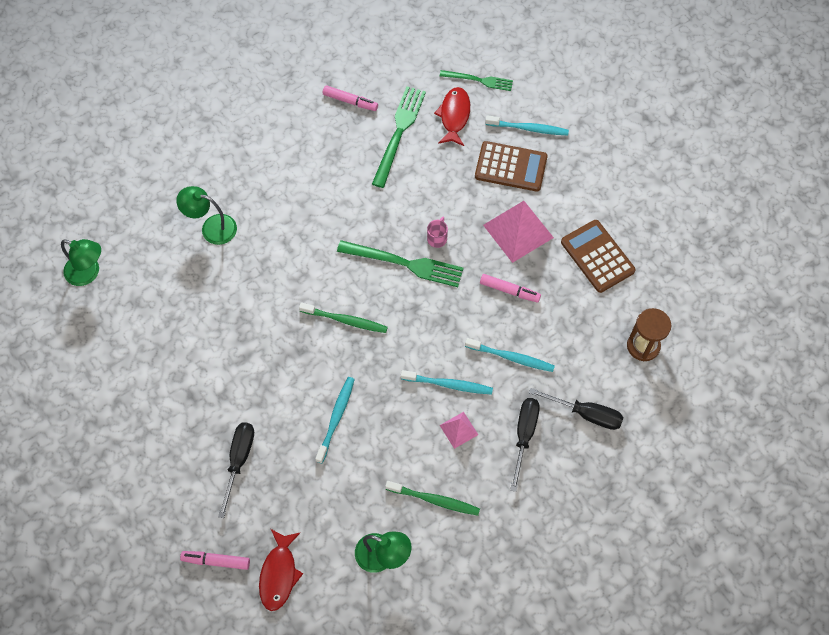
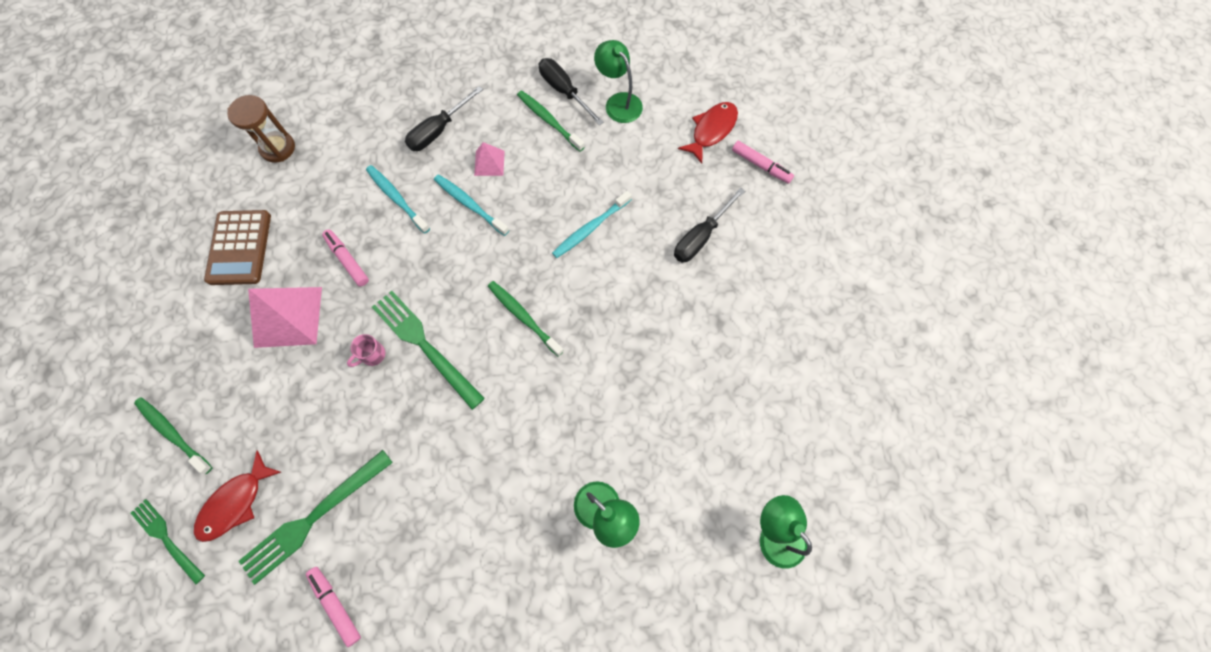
camera: 150 degrees left, 5 degrees up
(511, 167) = (232, 395): brown calculator -> none
(528, 128) = (173, 433): turquoise toothbrush -> green toothbrush
(586, 414) = (374, 121): black screwdriver -> black screwdriver (564, 91)

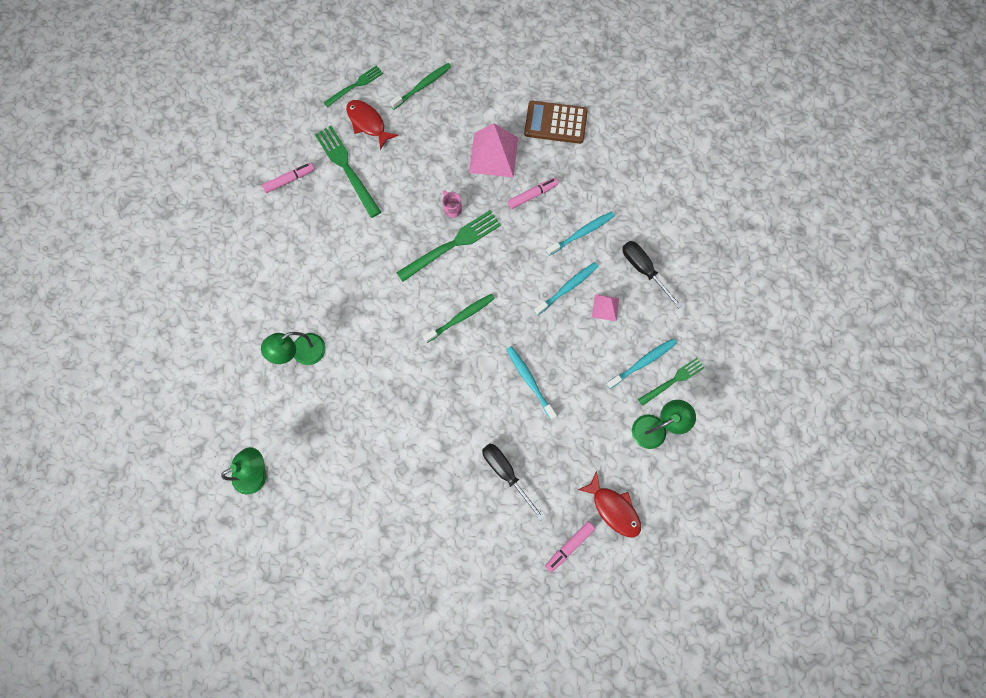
camera: 100 degrees right, 5 degrees up
(278, 148) = (642, 148): brown hourglass -> none
(548, 120) = (643, 362): green toothbrush -> turquoise toothbrush
(564, 91) = (673, 380): black screwdriver -> green fork

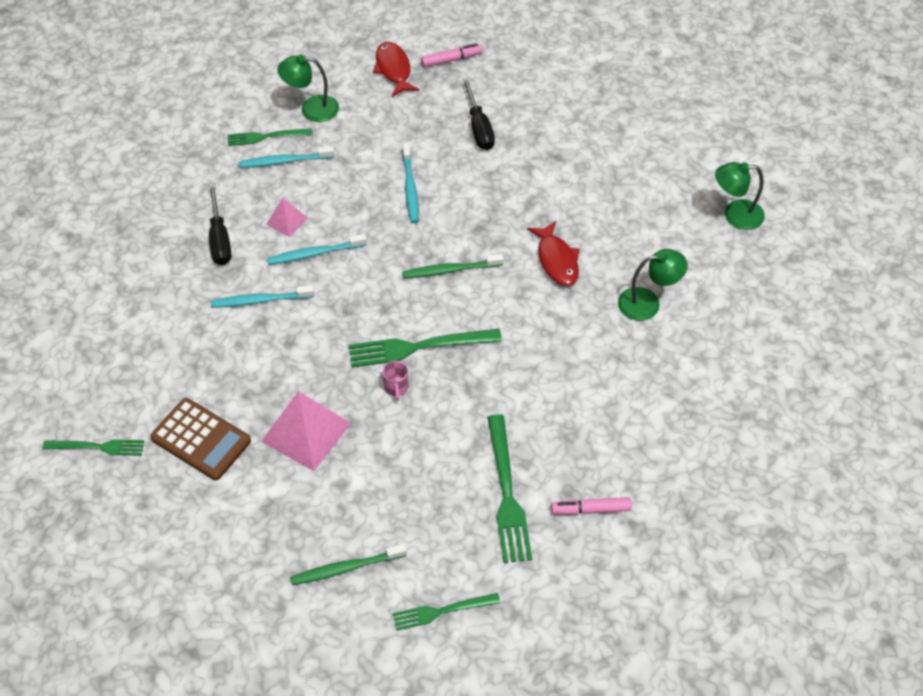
camera: 155 degrees left, 20 degrees down
(368, 123) = (450, 545): red fish -> red fish (557, 260)
(532, 195) = (289, 364): pink marker -> none
(614, 93) = (98, 447): none -> green fork

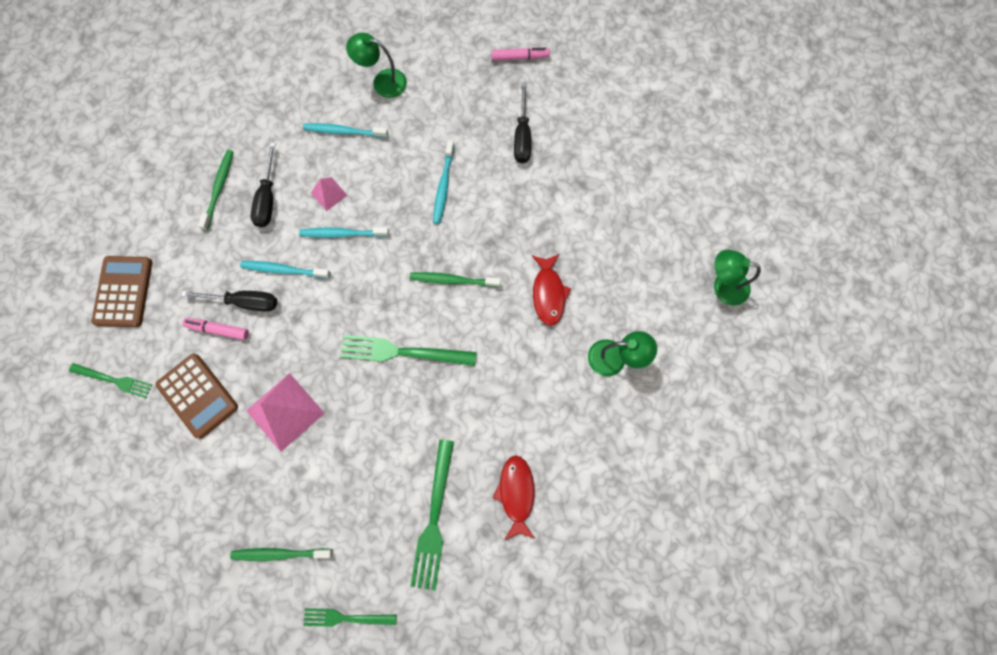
camera: 15 degrees right, 20 degrees up
(82, 360) = (123, 291): none -> brown calculator
(161, 241) = (219, 188): none -> green toothbrush
(225, 340) = (244, 302): none -> black screwdriver
(266, 137) = (335, 102): green fork -> none
(393, 69) = (466, 56): red fish -> red fish (516, 493)
(396, 387) = (372, 387): pink mug -> none
(591, 509) = (500, 555): pink marker -> pink marker (218, 330)

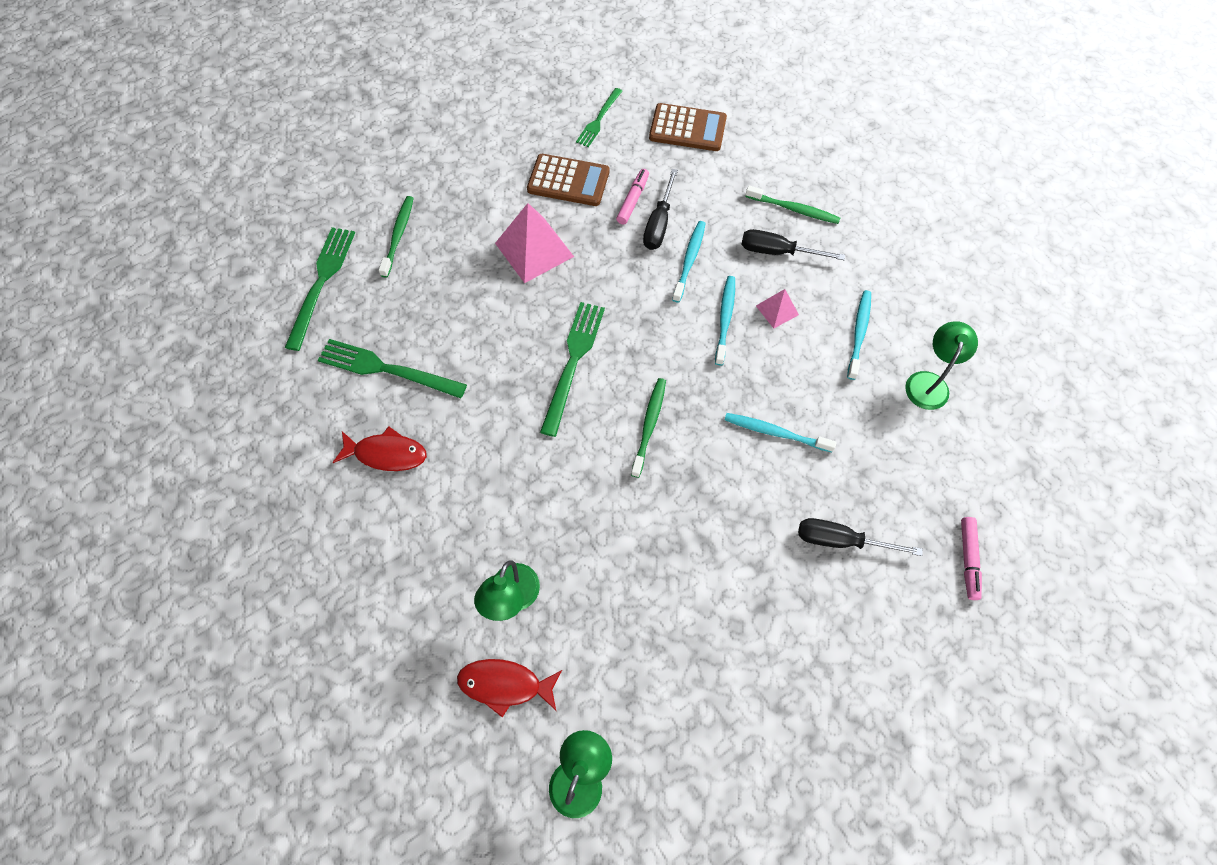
camera: 100 degrees right, 10 degrees down
(198, 395) = (568, 181): brown calculator -> brown calculator turned 135 degrees counterclockwise
(346, 617) = (322, 282): green fork -> green fork, size x1.61
(548, 293) = (613, 532): red fish -> red fish (505, 684)

